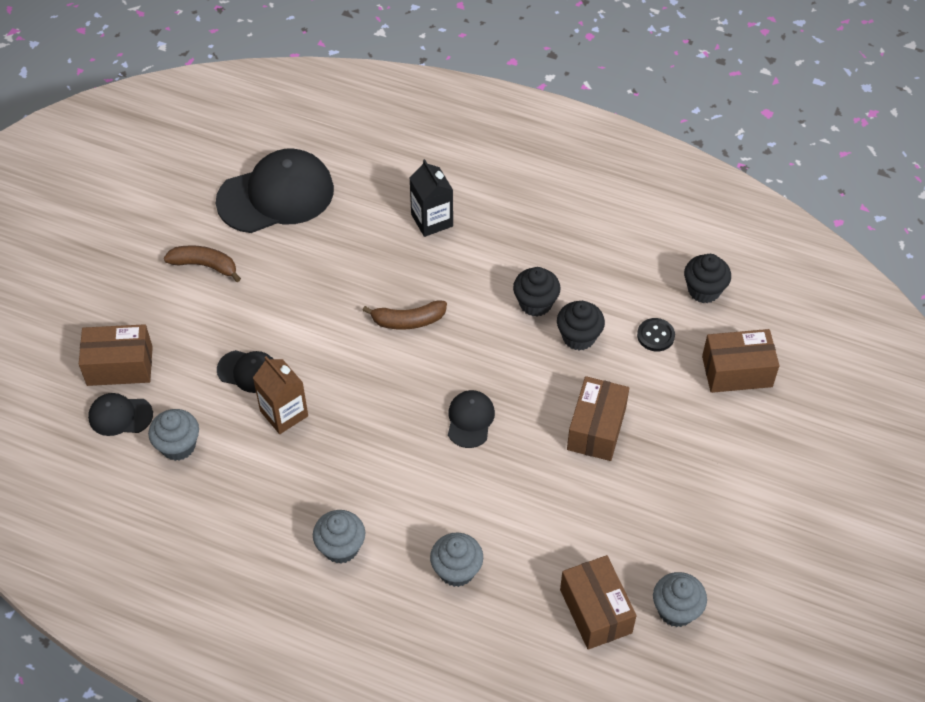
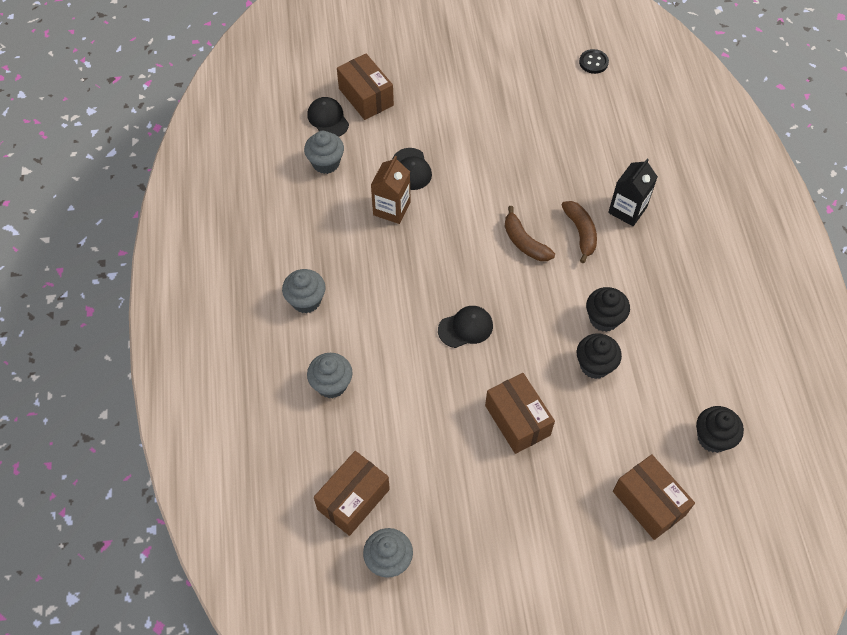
camera: 60 degrees right, 5 degrees up
(204, 265) = (480, 97): brown banana -> brown banana (580, 233)
(276, 195) = (572, 104): black cap -> none
(596, 429) = (517, 420): brown box -> brown box turned 75 degrees clockwise
(655, 336) = (638, 422): black button -> black button (593, 62)

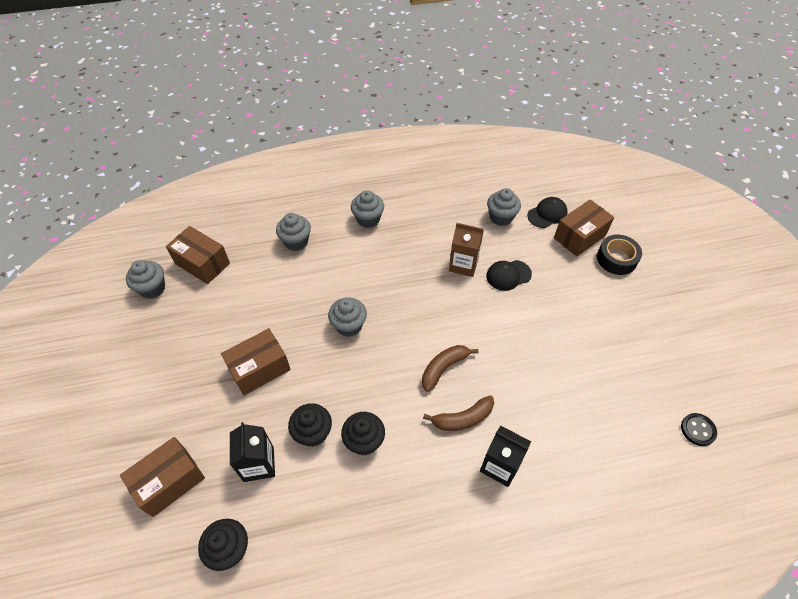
camera: 85 degrees right, 5 degrees down
(401, 73) = (616, 259): none -> black tape
(465, 328) = (349, 325): black cap -> grey cupcake
(628, 416) = (258, 464): none -> black carton

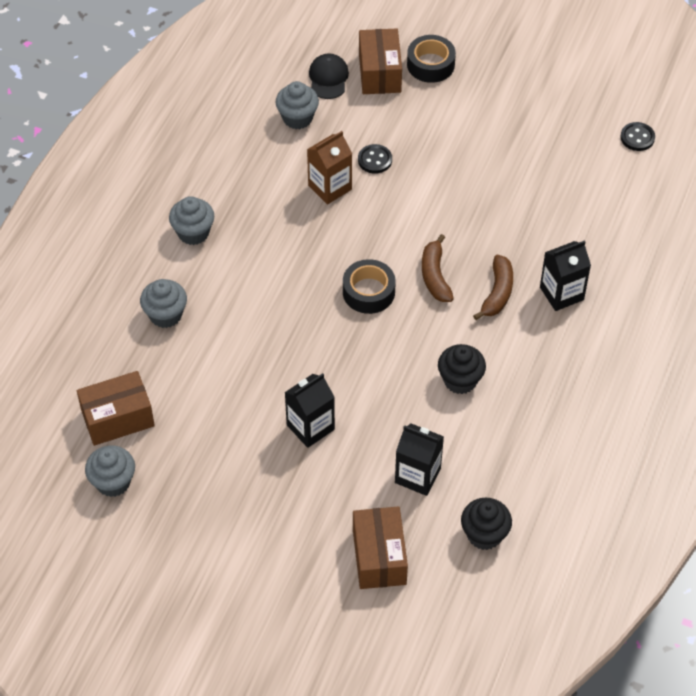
camera: 55 degrees left, 0 degrees up
(259, 369) = (310, 427): brown box -> black carton
(313, 433) = (419, 416): black cupcake -> none
(349, 325) = (322, 325): grey cupcake -> none
(397, 336) = (368, 292): none -> black tape
(508, 275) = (375, 160): black cap -> black button

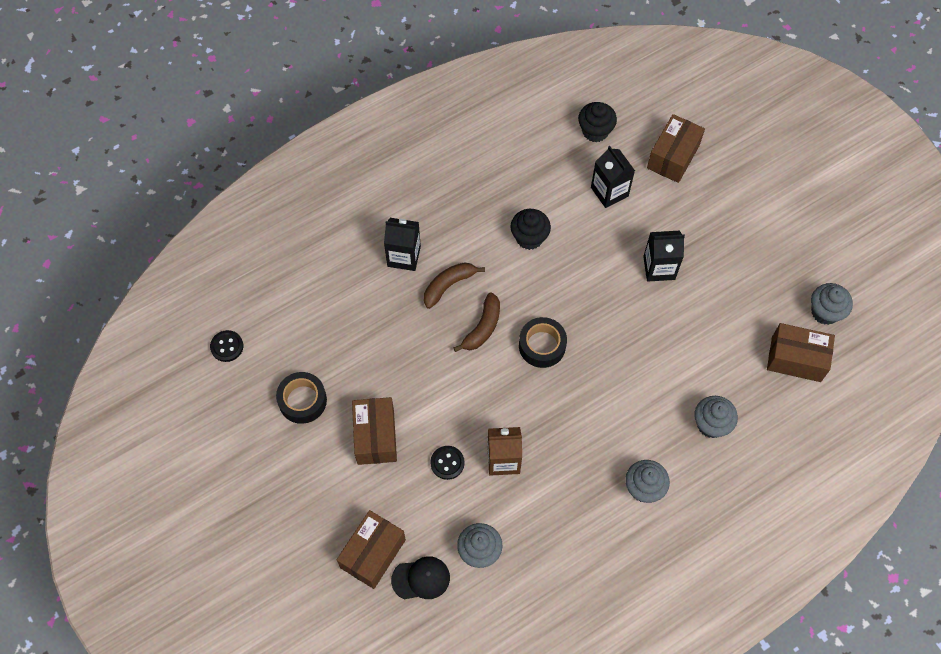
camera: 145 degrees left, 10 degrees up
(328, 78) = (421, 579): black cap -> black cap turned 135 degrees counterclockwise
(430, 64) = (322, 533): black tape -> black tape (302, 400)
(450, 145) = (375, 436): none -> brown box

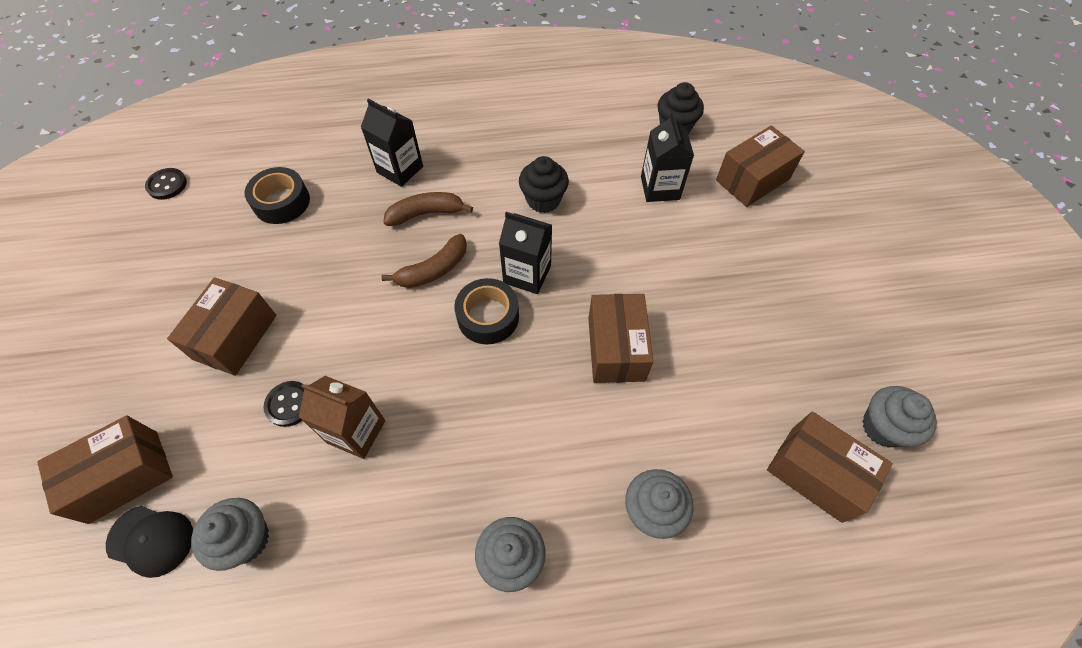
camera: 25 degrees right, 5 degrees down
(302, 400) = (193, 266): black tape -> black tape (281, 202)
(639, 331) = (616, 348): none -> brown box
(659, 268) = (678, 286): black carton -> black carton (527, 274)

